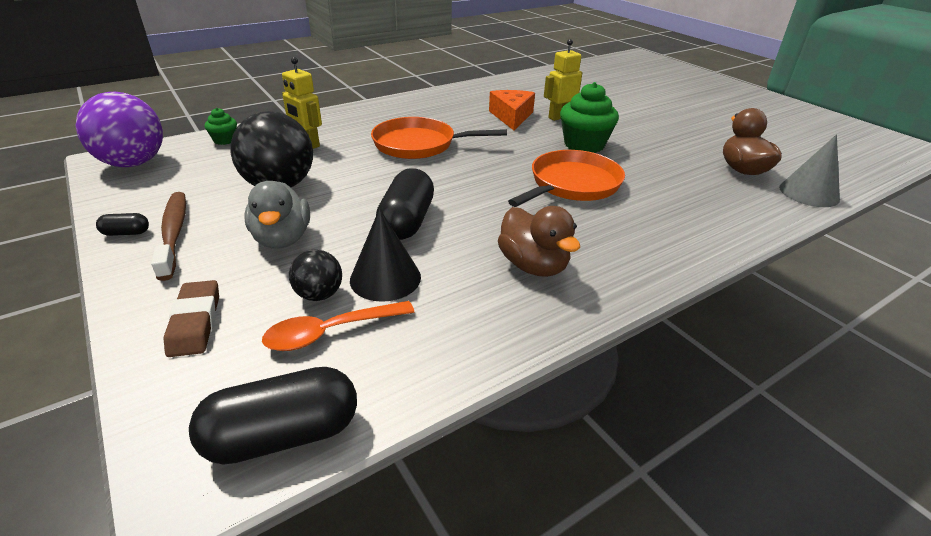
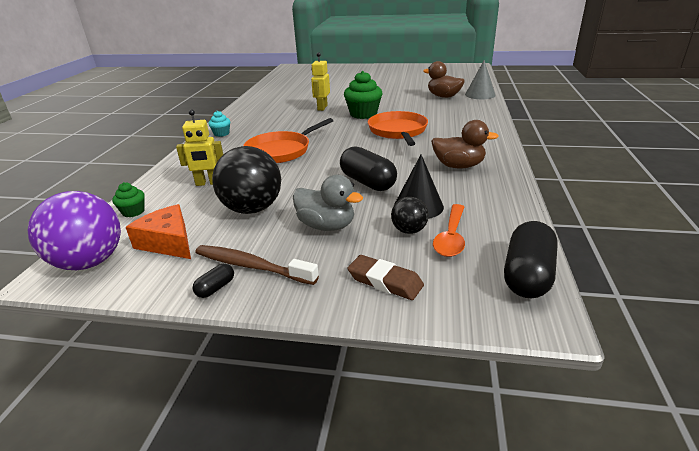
camera: 45 degrees left, 5 degrees down
(416, 103) = (221, 134): none -> turquoise cupcake
(511, 116) = (297, 117): orange cheese -> orange cheese (168, 242)

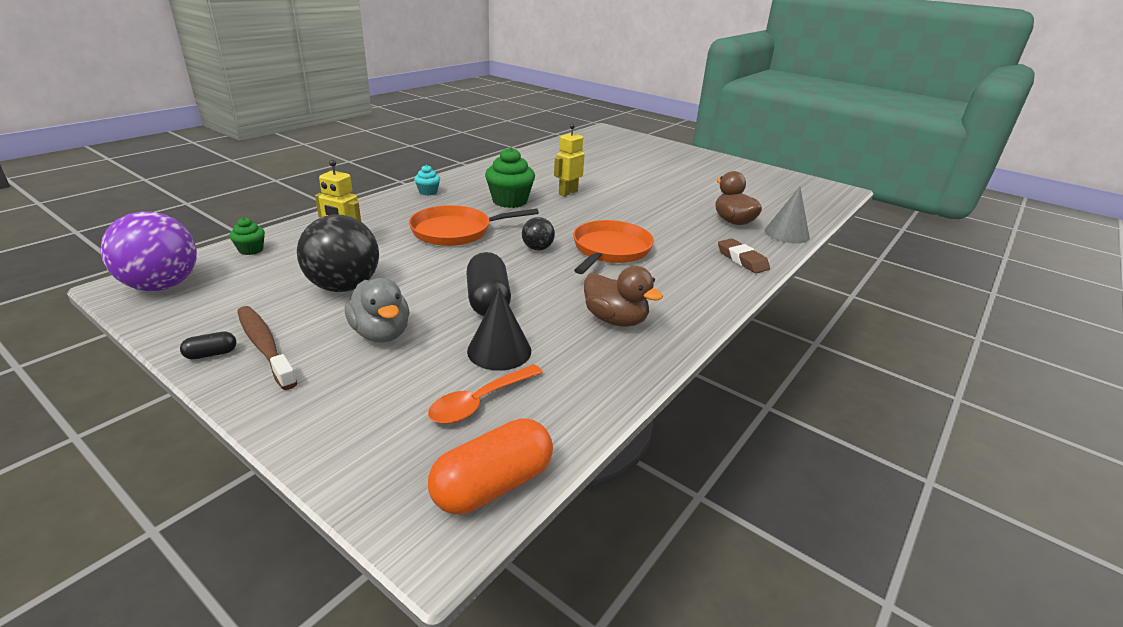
camera: 25 degrees right, 0 degrees up
(168, 242) = (237, 292): orange cheese -> none
(363, 114) = (602, 215): green cupcake -> green cupcake (510, 201)
(385, 281) = (348, 418): brown eraser -> brown eraser (742, 260)
(409, 230) = (449, 374): black ball -> black ball (537, 248)
(527, 275) = (493, 485): black capsule -> orange capsule

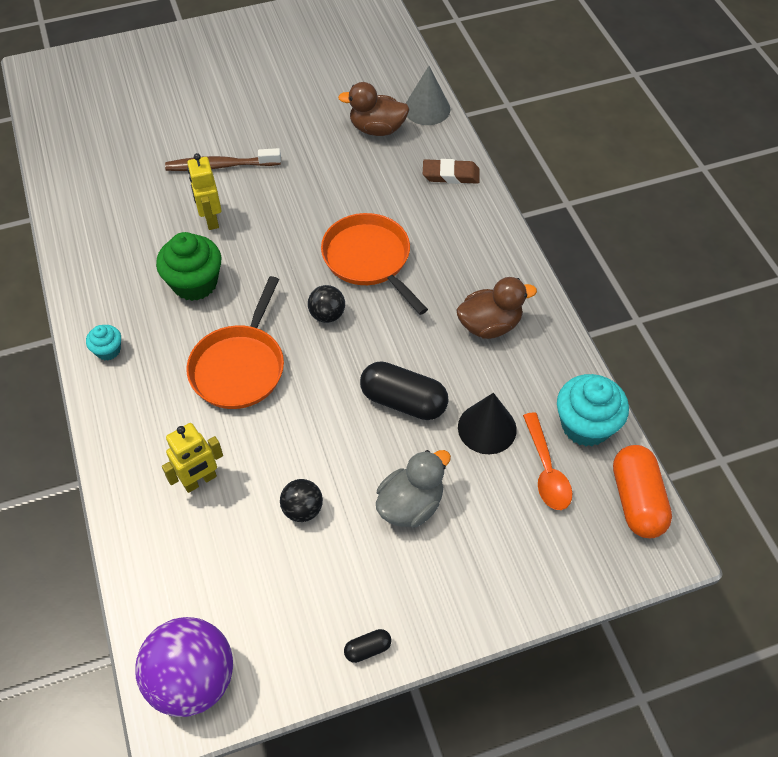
camera: 55 degrees left, 25 degrees up
(211, 354) = (368, 649): black capsule -> black capsule turned 60 degrees clockwise
(251, 250) = (154, 577): green cupcake -> none
(264, 346) = (379, 603): brown toothbrush -> brown toothbrush (220, 166)
(344, 287) = (302, 509): black ball -> black ball, size x0.51
(381, 333) = (410, 505): grey duck -> grey duck turned 45 degrees counterclockwise
(561, 412) = (585, 425): none -> turquoise cupcake

